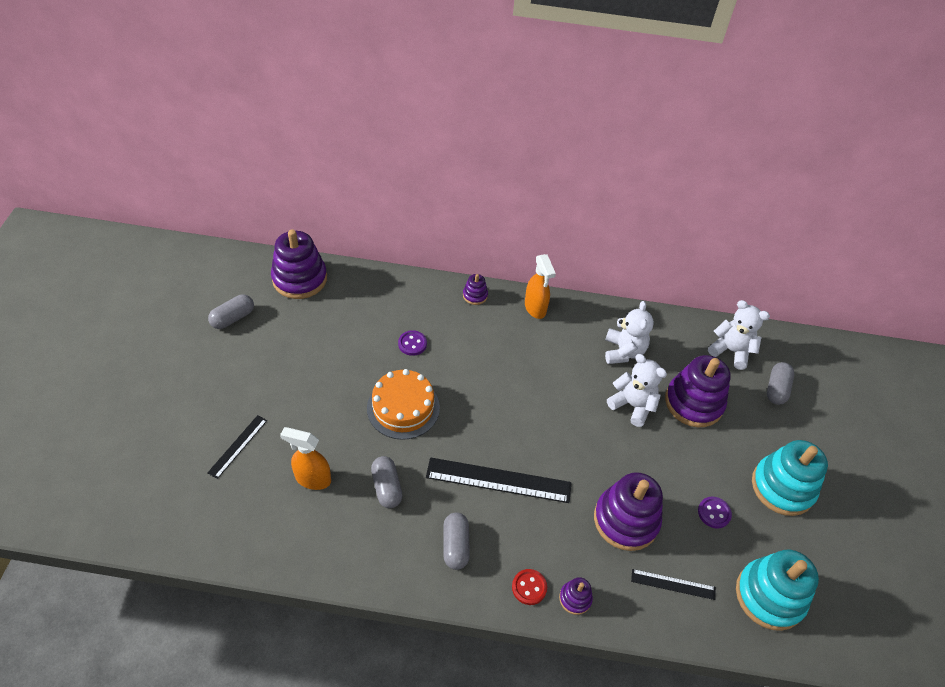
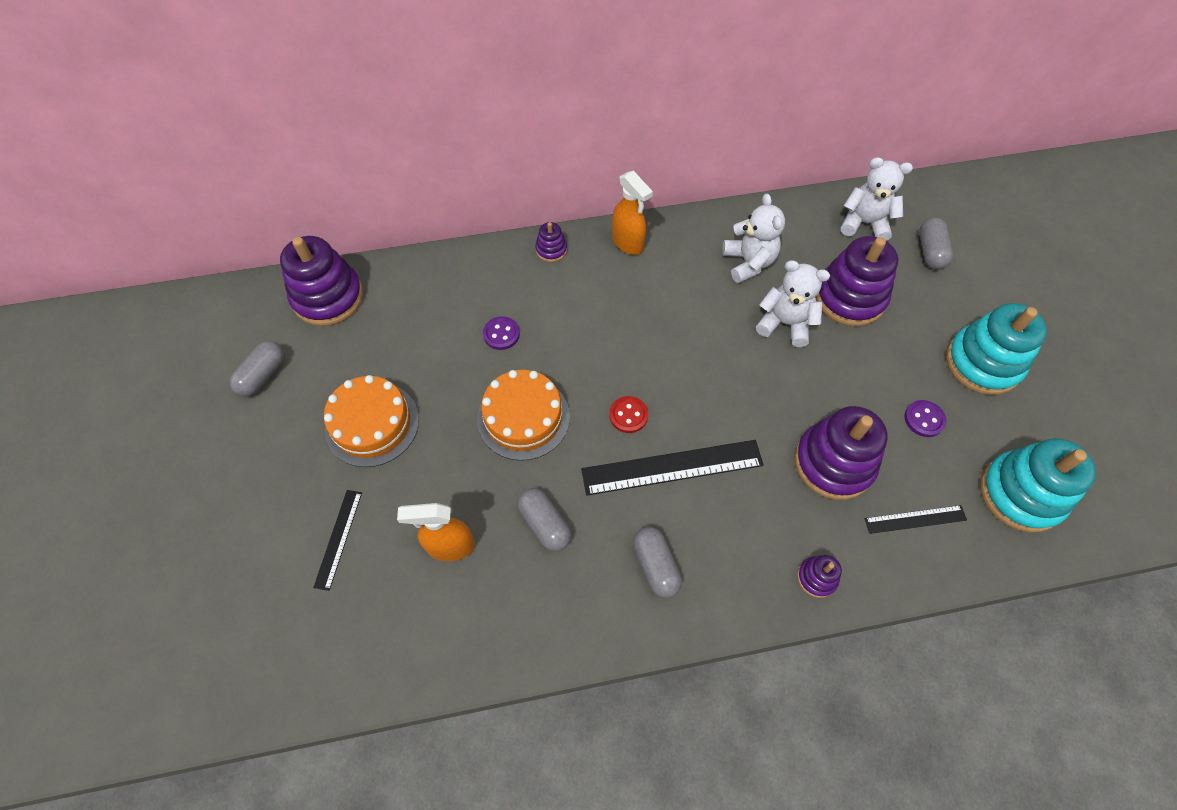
camera: 15 degrees left, 10 degrees up
(294, 376) = (372, 424): none -> orange cake
(529, 587) = (760, 584): red button -> red button (628, 415)

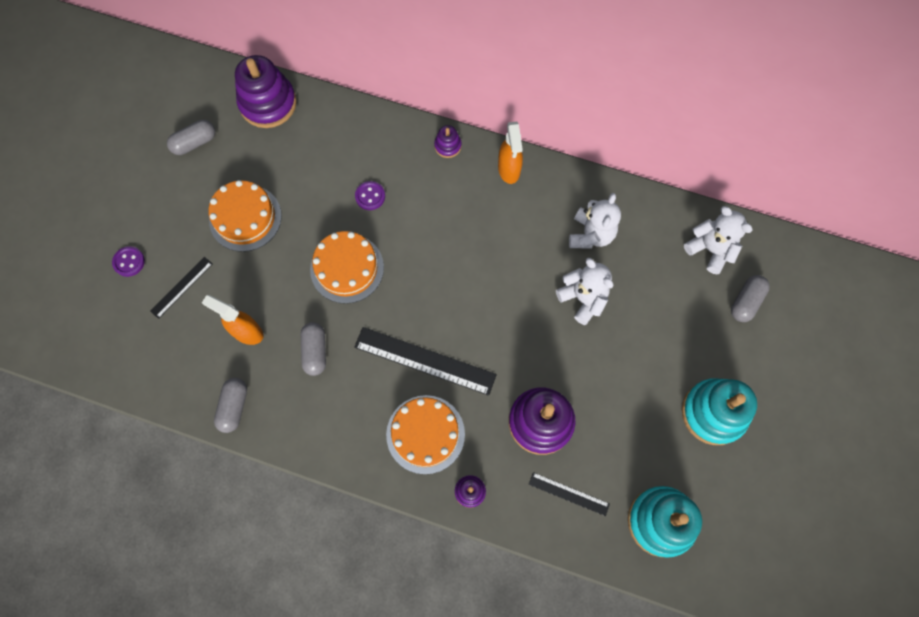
camera: 30 degrees right, 10 degrees up
(628, 415) = (419, 306): red button -> none
(655, 566) = (369, 421): grey capsule -> grey capsule (234, 407)
(726, 544) = (425, 434): none -> orange cake
(849, 297) = (649, 305): purple stacking toy -> none
(924, 419) = (632, 429): purple button -> purple button (129, 262)

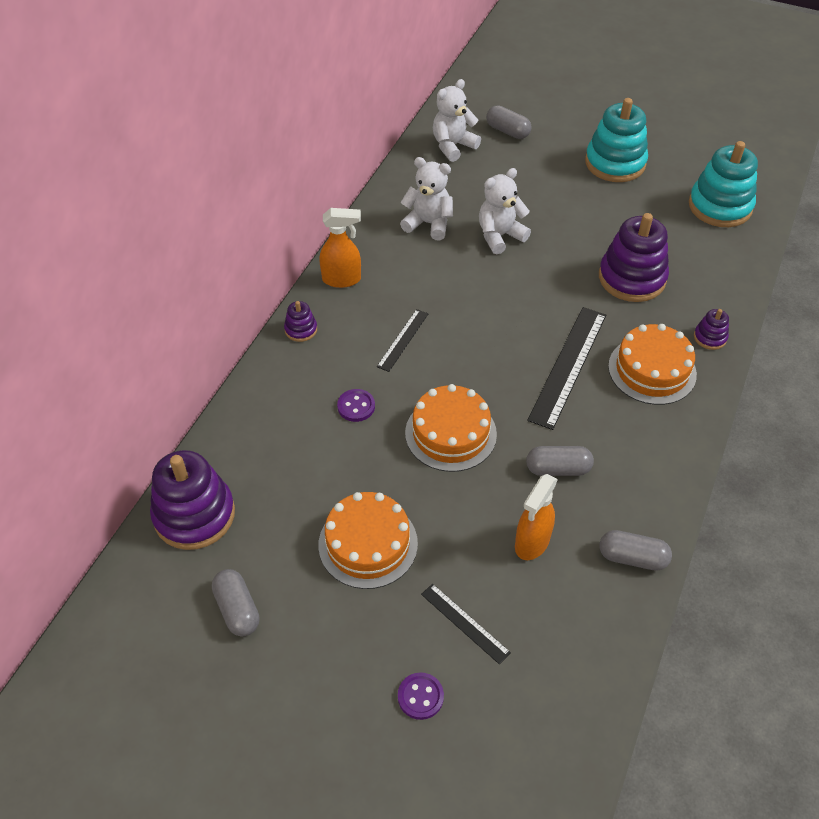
camera: 85 degrees left, 20 degrees down
(568, 494) = (702, 264): black ruler -> black ruler (403, 340)

